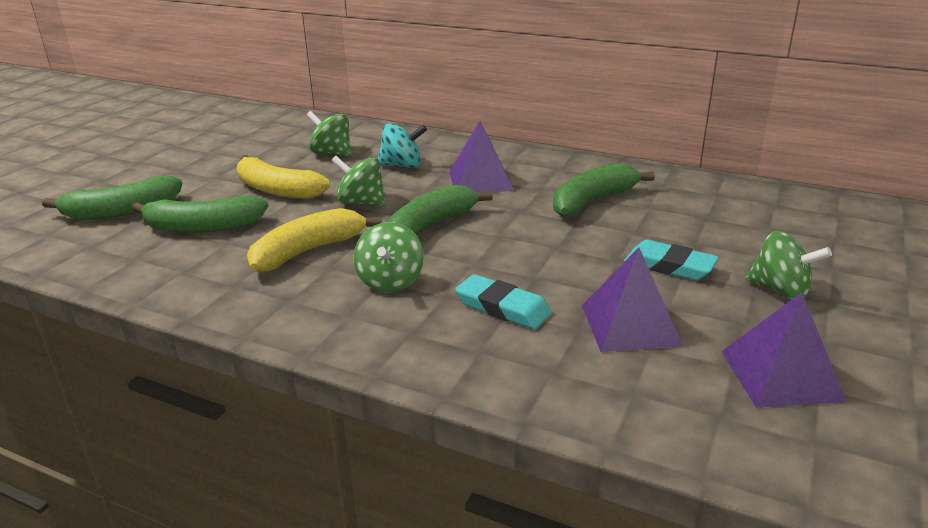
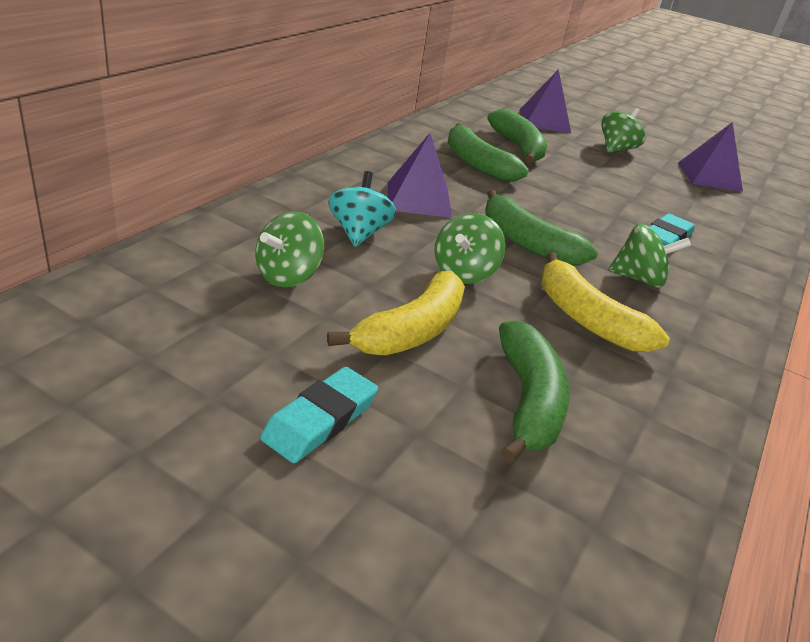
camera: 90 degrees left, 5 degrees up
(122, 211) = (467, 500): green banana -> green banana (518, 147)
(630, 325) = (673, 200): purple pyramid -> purple pyramid (544, 121)
(669, 266) = (590, 168): turquoise eraser -> turquoise eraser (320, 420)

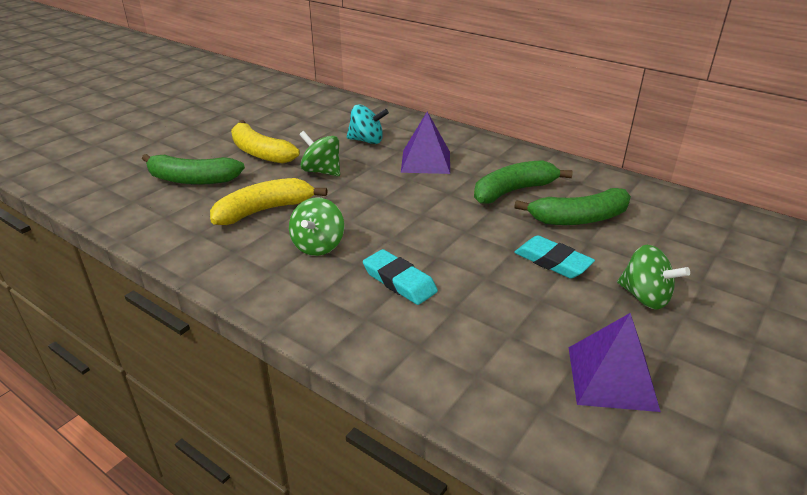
camera: 100 degrees right, 0 degrees up
(288, 276) = (315, 123): green spinning top -> none
(320, 420) = (200, 132): turquoise eraser -> turquoise eraser (552, 261)
(527, 243) = (368, 200): green banana -> none
(544, 121) = (692, 249): purple pyramid -> none

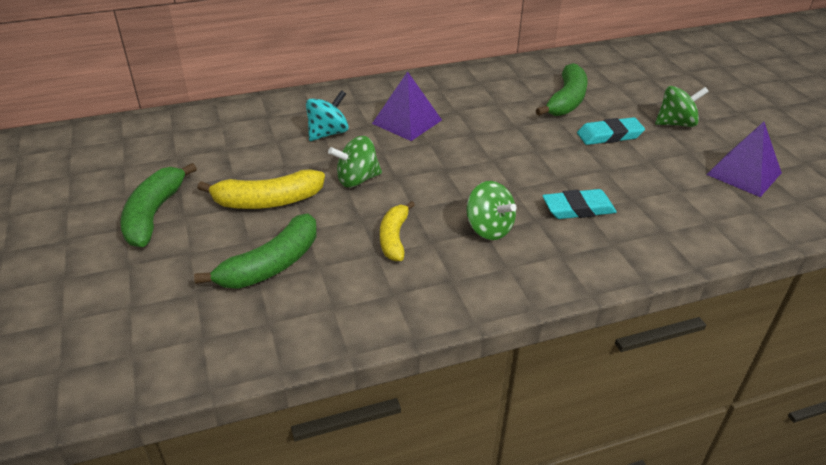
camera: 55 degrees left, 5 degrees up
(264, 210) = (394, 238): yellow banana -> yellow banana, size x0.66
(513, 191) = (501, 106): green banana -> green banana (154, 214)

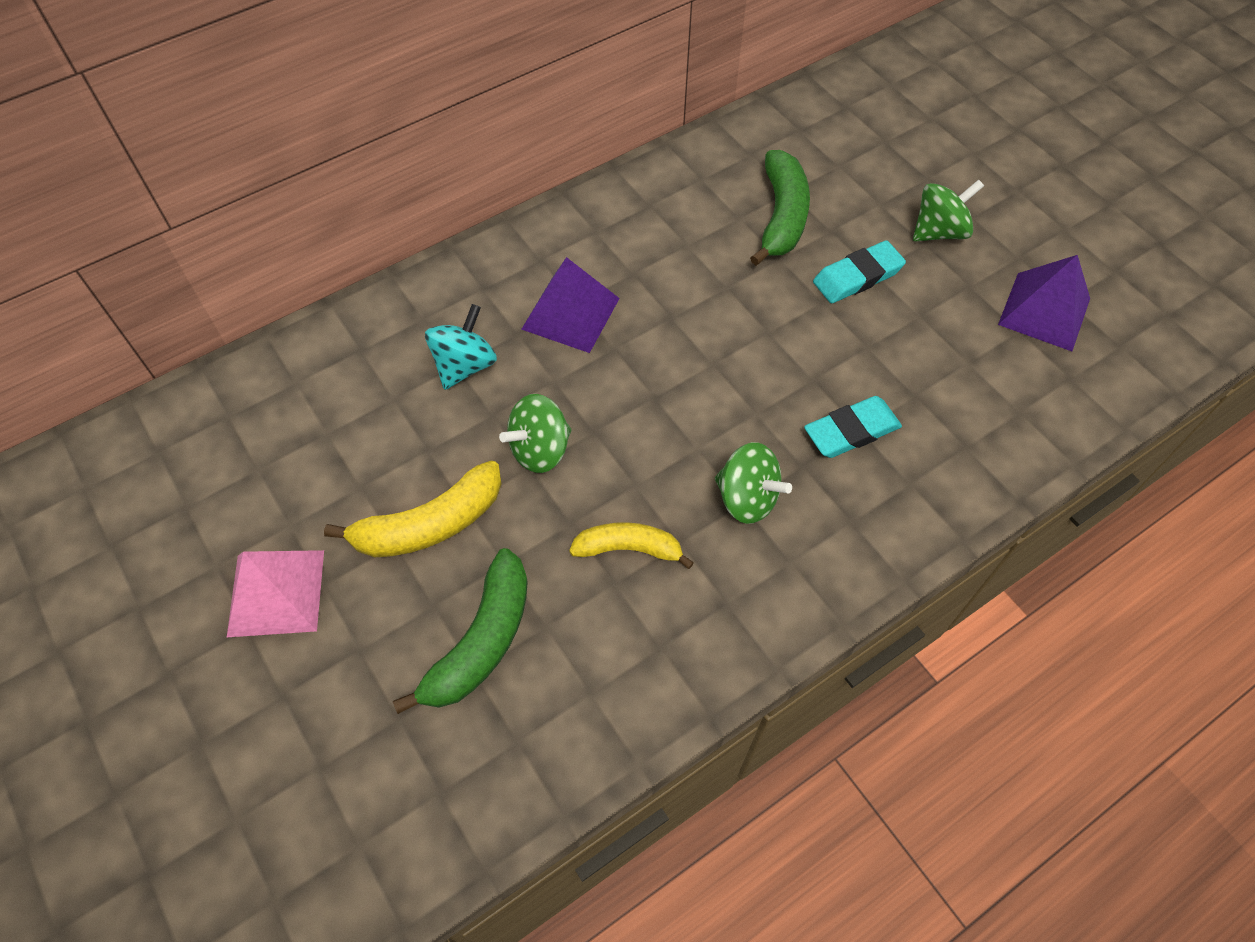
camera: 15 degrees left, 20 degrees up
(154, 214) = (276, 592): green banana -> pink pyramid
(394, 238) = (628, 548): yellow banana -> yellow banana turned 105 degrees clockwise

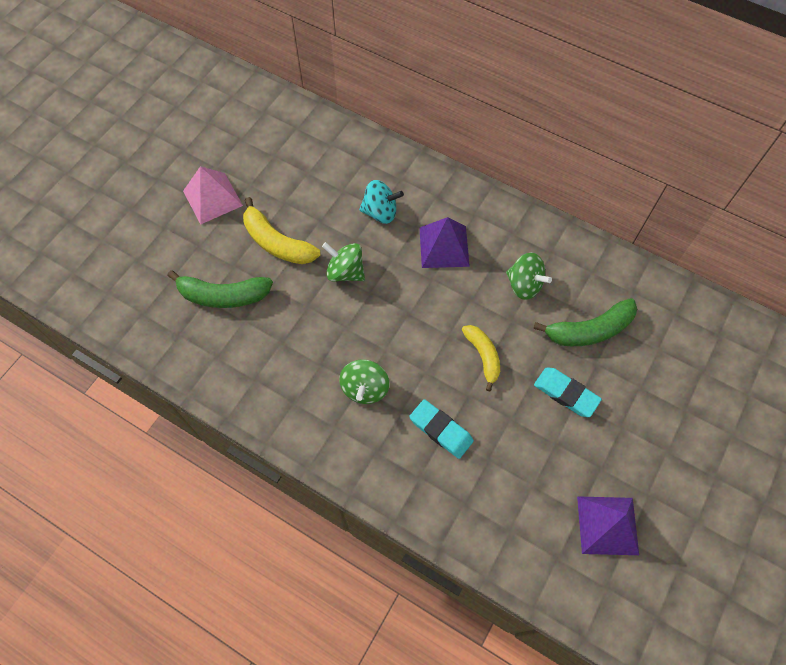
camera: 65 degrees right, 5 degrees up
(628, 548) = (305, 340): yellow banana -> yellow banana (483, 356)
(939, 231) = (638, 433): green spinning top -> green spinning top (524, 285)

